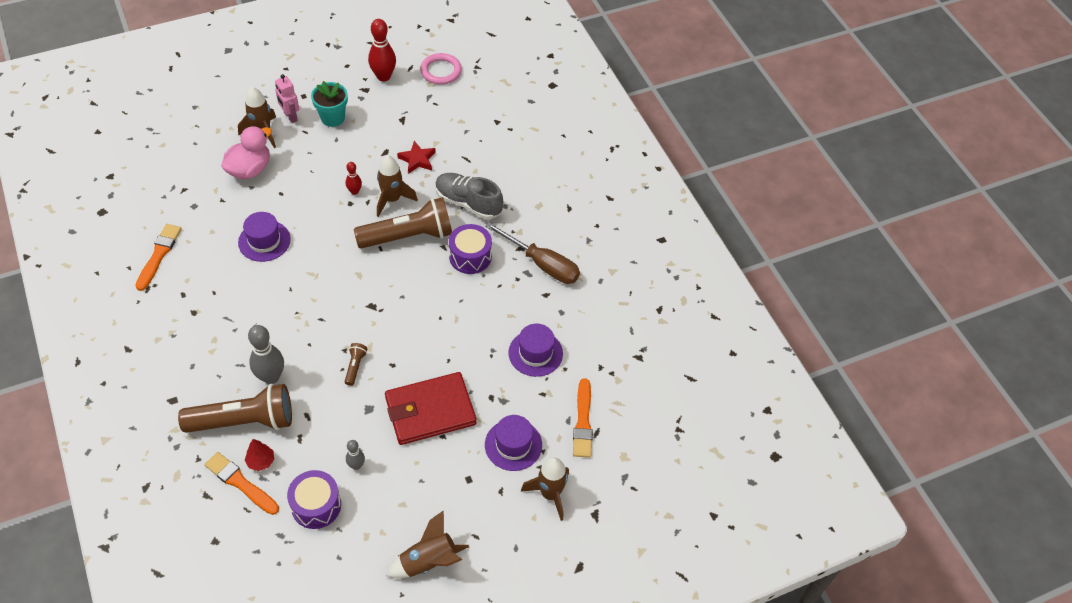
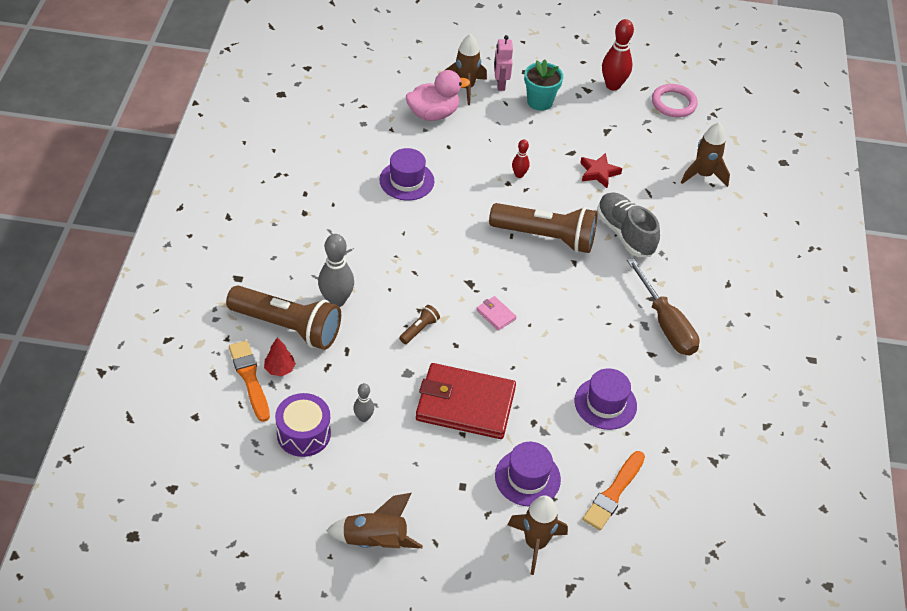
camera: 30 degrees right, 5 degrees down
(159, 255) = (306, 151): orange brush -> none
(392, 199) = (550, 197): brown rocket -> brown rocket (703, 175)
(408, 322) = (496, 314): none -> pink wallet
(470, 256) = (595, 283): purple drum -> none

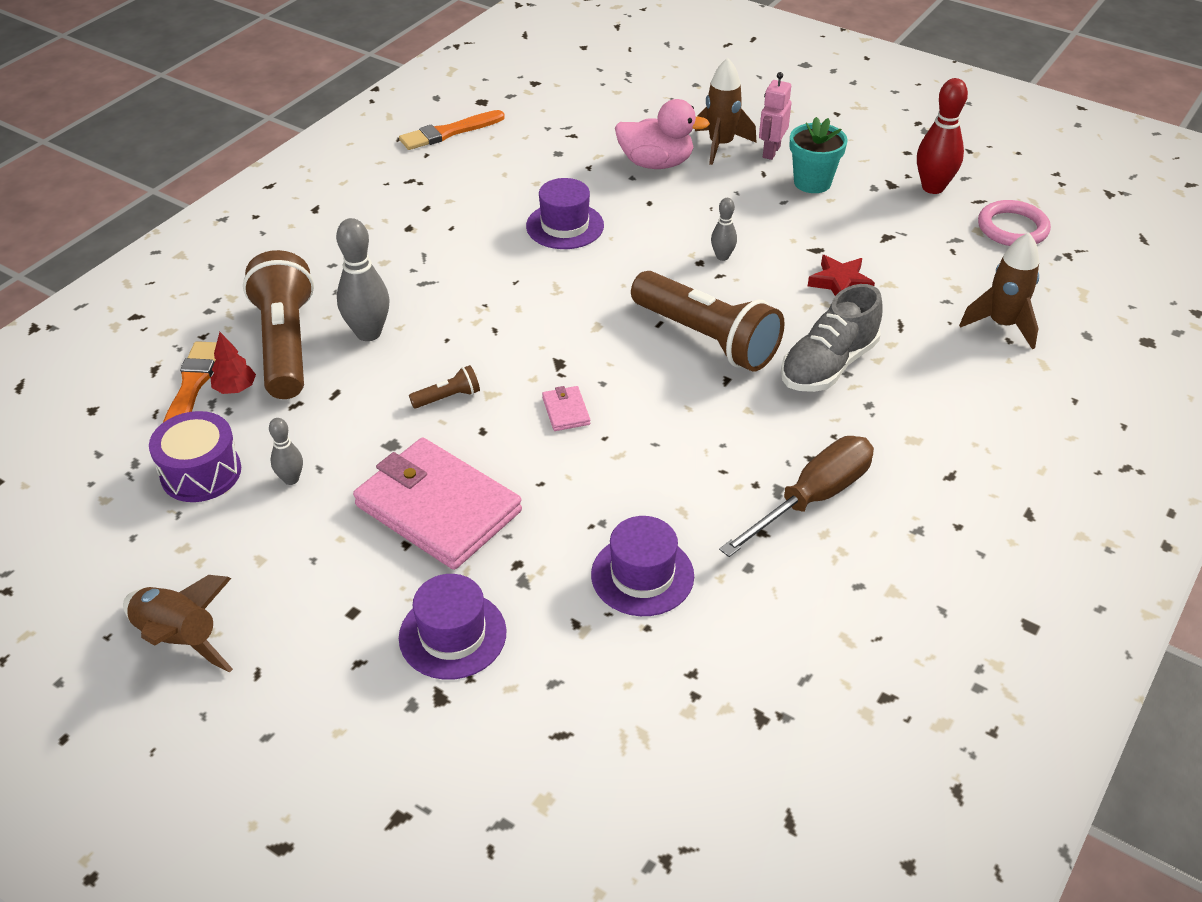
camera: 30 degrees right, 5 degrees down
(288, 326) = (285, 344): brown flashlight -> brown flashlight turned 150 degrees counterclockwise
(465, 404) = (438, 508): red wallet -> pink wallet
(519, 175) = (722, 256): red bowling pin -> grey bowling pin
(535, 543) = (395, 731): brown rocket -> none
(614, 493) = (566, 704): orange brush -> orange brush (449, 132)
(625, 233) = (828, 365): grey shoe -> grey shoe turned 135 degrees counterclockwise
(665, 324) = (812, 498): brown screwdriver -> brown screwdriver turned 135 degrees counterclockwise

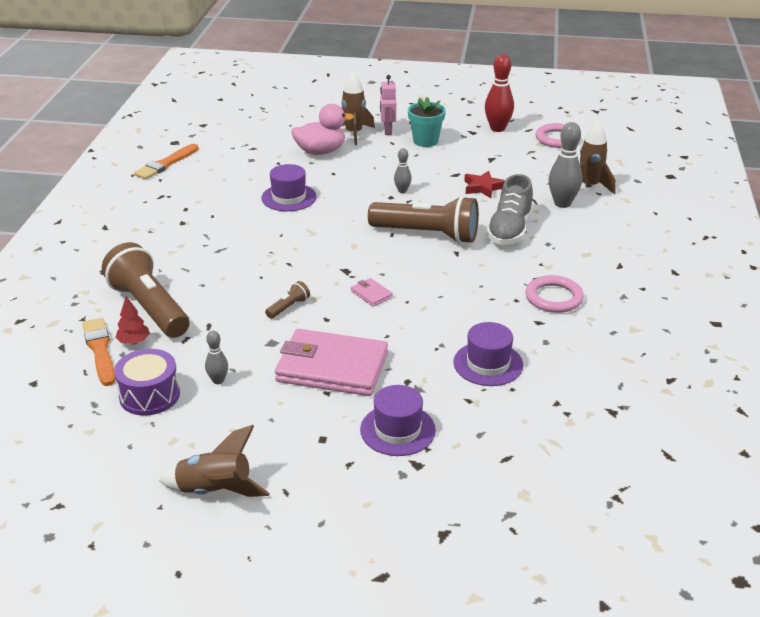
camera: 25 degrees left, 10 degrees down
(368, 333) = (204, 287): grey bowling pin -> grey bowling pin (562, 203)
(812, 498) = (554, 297): brown screwdriver -> pink ring

